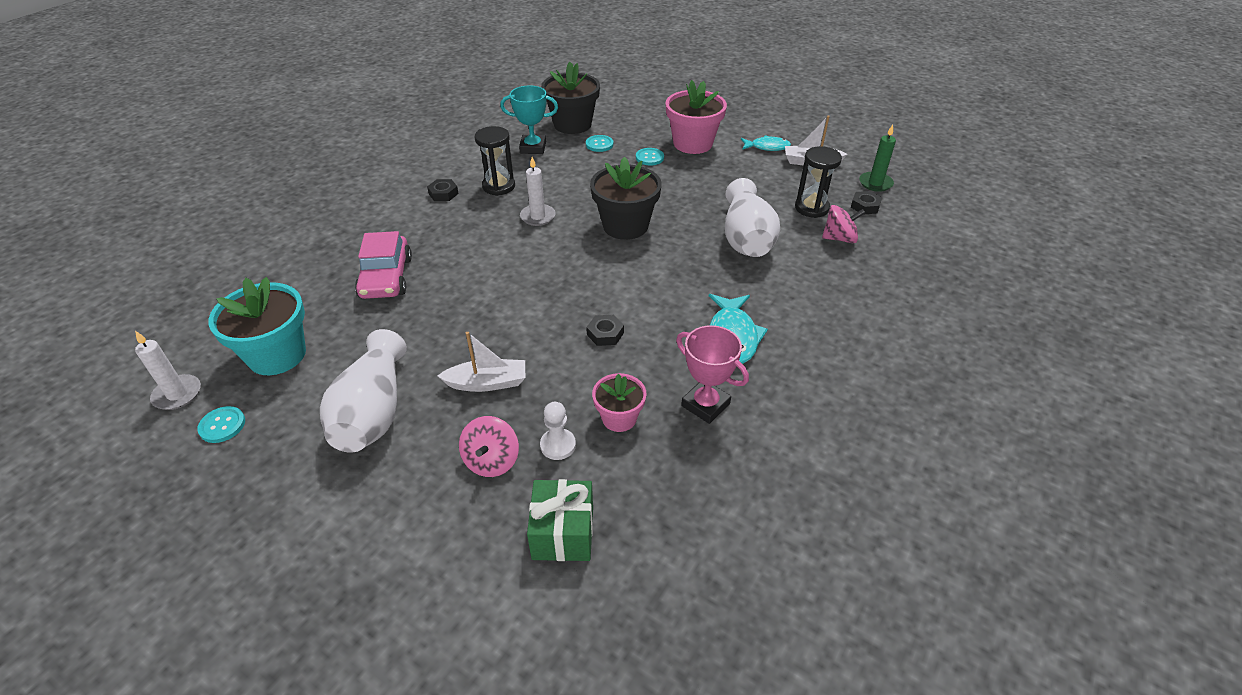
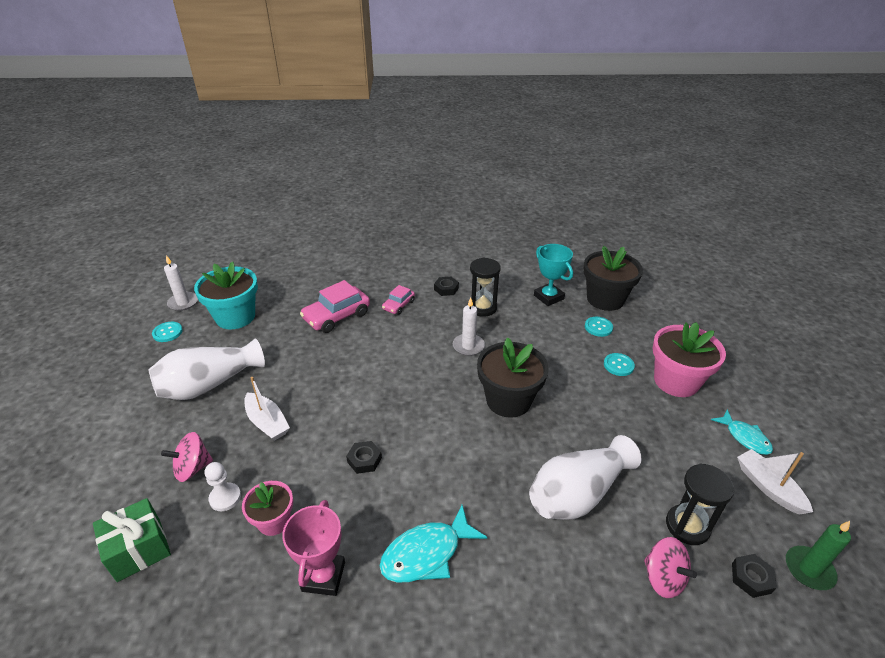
camera: 55 degrees right, 5 degrees down
(426, 231) = (398, 305): none -> pink car

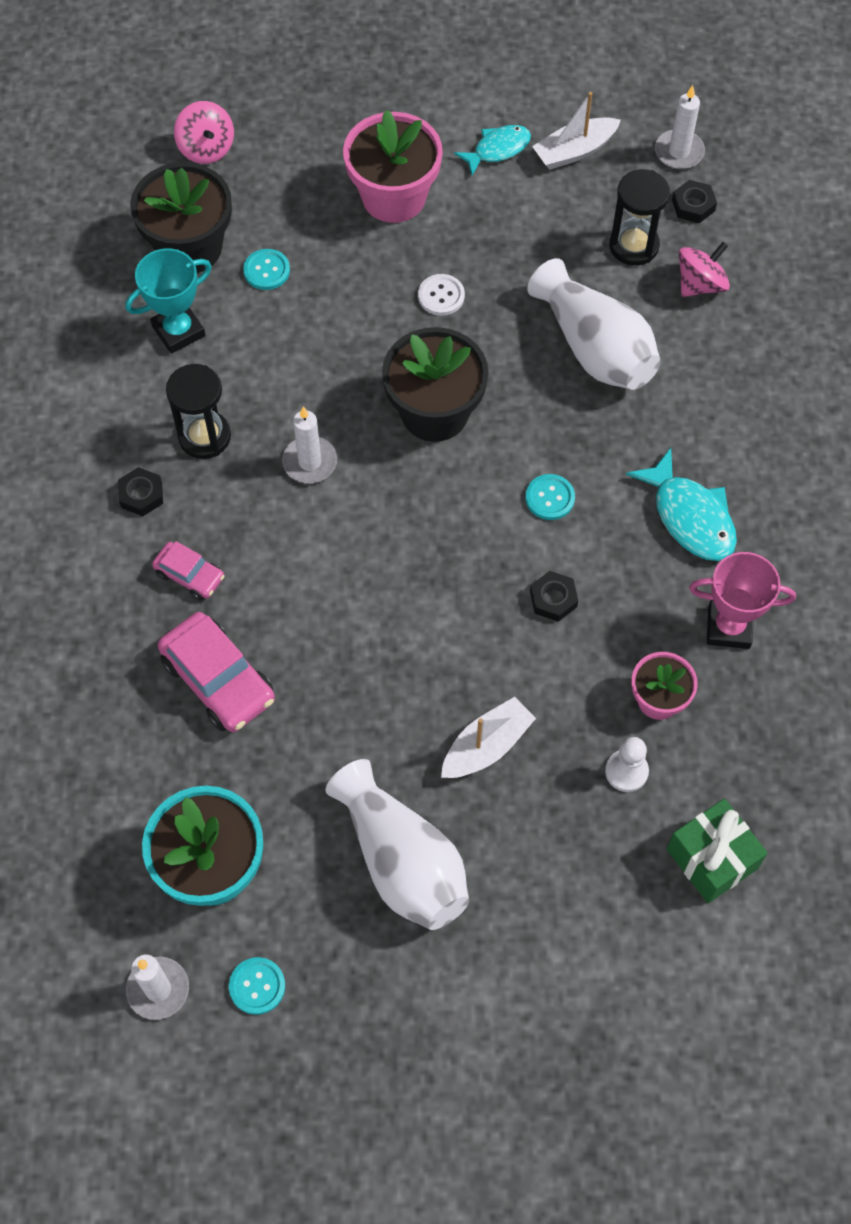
camera: 90 degrees left, 25 degrees up
(193, 468) = (578, 832): pink spinning top -> pink spinning top (206, 148)
(602, 404) = (441, 296): none -> white button
(618, 365) = (359, 260): turquoise button -> turquoise button (550, 498)
(809, 569) = (679, 152): green candle -> white candle

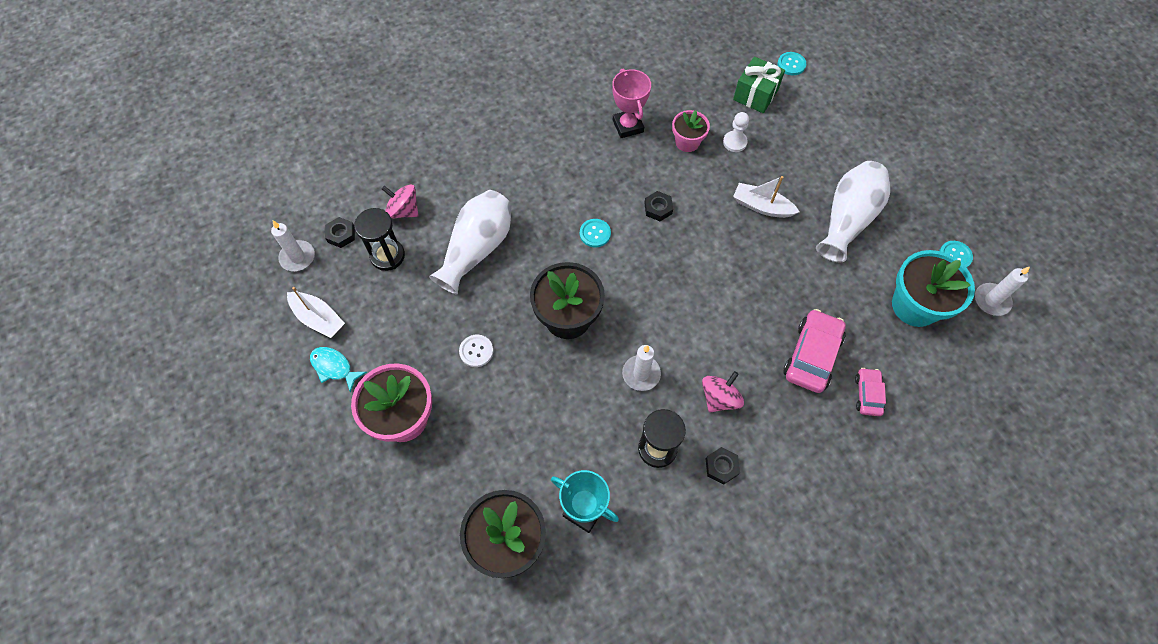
camera: 115 degrees left, 0 degrees up
(190, 575) = (758, 406): pink car -> pink car (867, 394)
(206, 148) = (408, 580): pink spinning top -> pink spinning top (719, 398)
(266, 270) = (504, 475): turquoise button -> turquoise button (791, 64)
(689, 516) = (570, 164): turquoise fish -> none

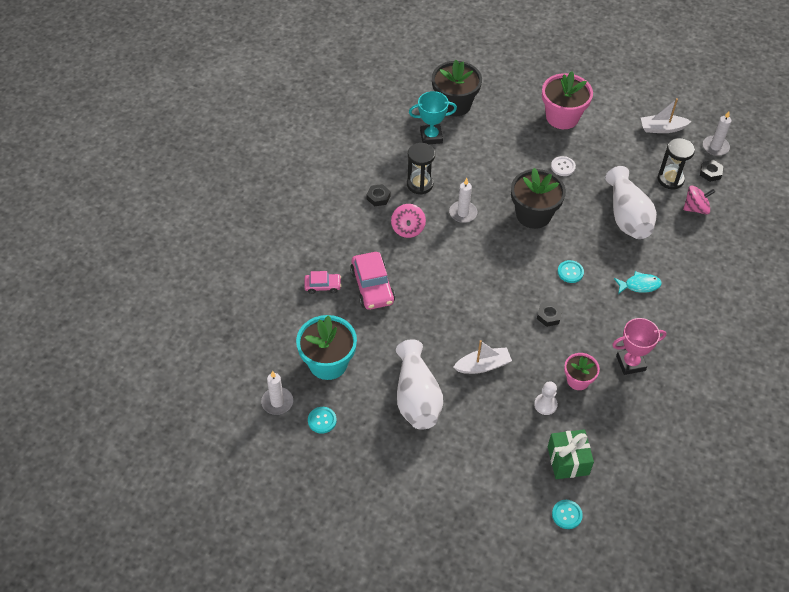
camera: 140 degrees right, 10 degrees down
(334, 367) = (624, 115): turquoise fish -> turquoise fish (639, 285)
(628, 126) = (630, 363): pink trophy -> pink trophy turned 45 degrees counterclockwise
(867, 394) = (322, 286): pink car -> pink car turned 60 degrees counterclockwise

